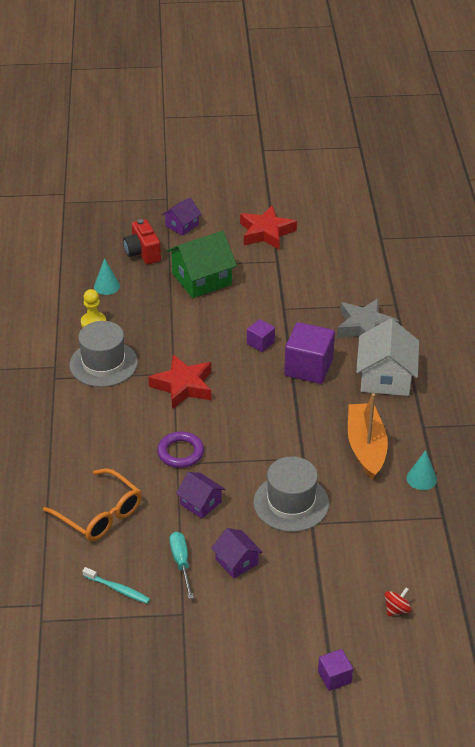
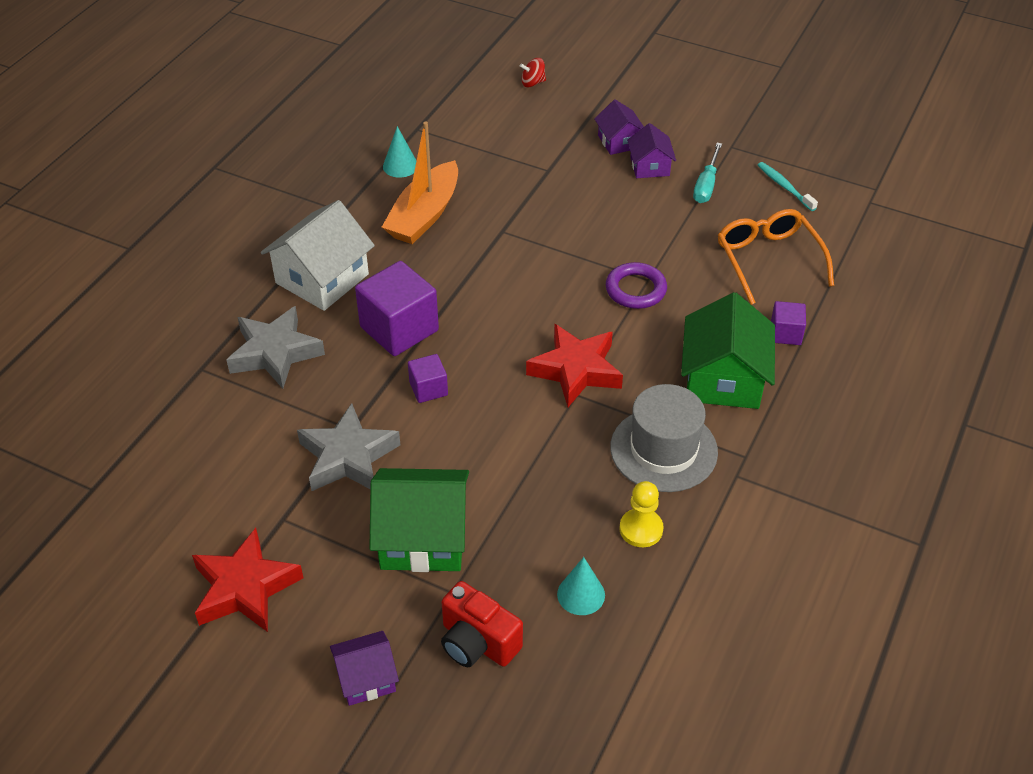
camera: 150 degrees left, 5 degrees up
(89, 416) = (723, 379): none -> green house
(142, 253) = (477, 642): red camera -> red camera turned 120 degrees clockwise
(200, 503) = (649, 230): purple house -> purple house (619, 142)
(271, 296) = (348, 457): none -> grey star
(291, 503) = (553, 194): grey hat -> none
(334, 677) = (628, 62): purple cube -> purple cube (785, 333)

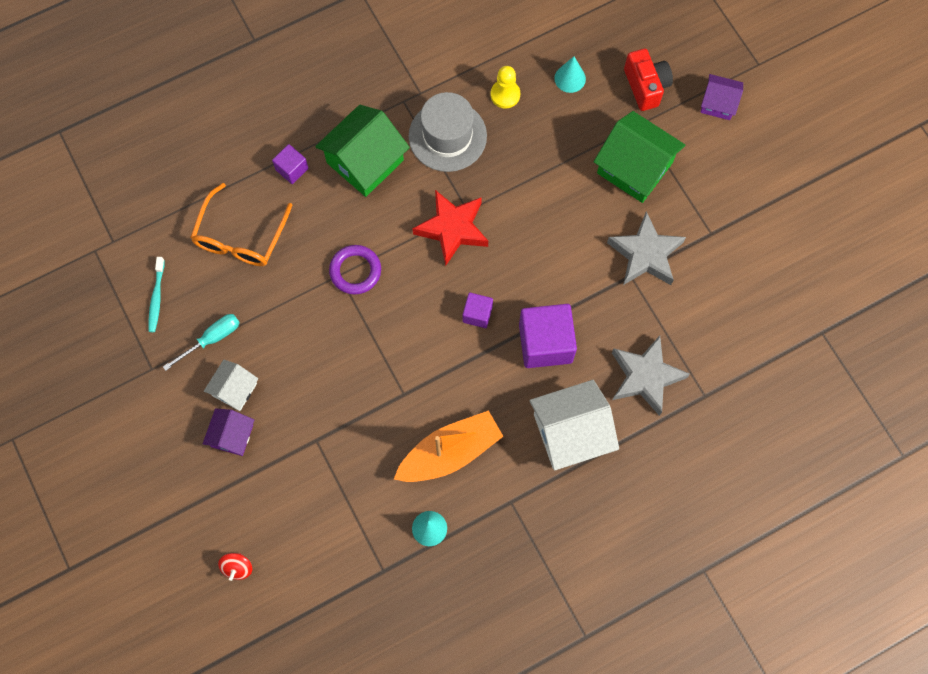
camera: 145 degrees left, 25 degrees up
(245, 588) = (757, 199): red star -> none
(428, 389) = (559, 276): purple cube -> purple cube (477, 314)
(533, 83) = (237, 567): red spinning top -> red spinning top turned 75 degrees clockwise
(649, 166) = (234, 389): purple house -> white house

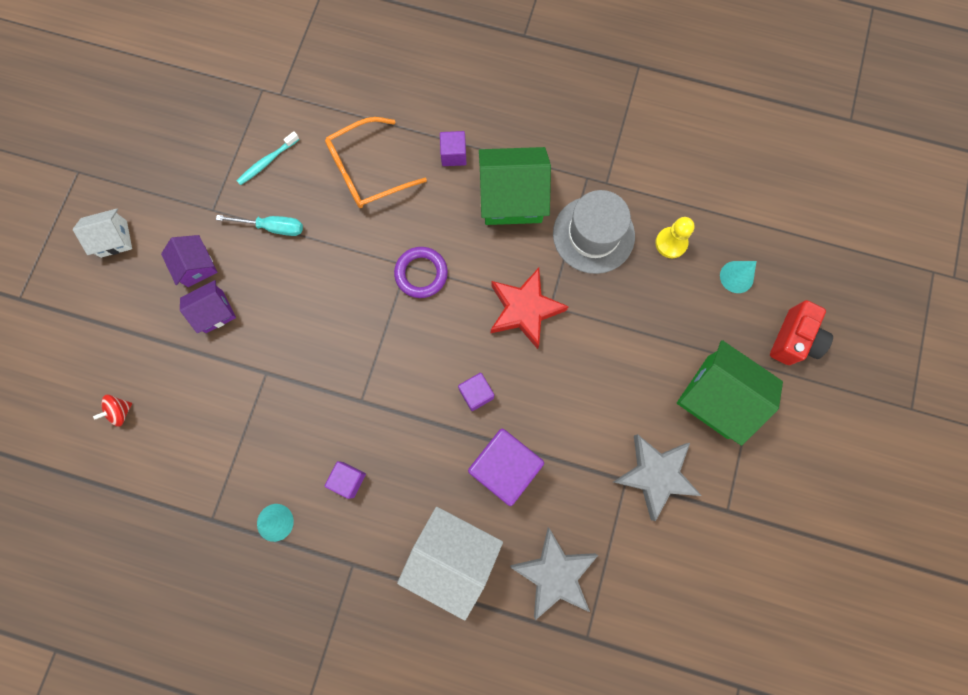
camera: 45 degrees right, 5 degrees up
(234, 389) = (250, 279): white house -> white house (113, 239)
(450, 452) = (348, 479): orange boat -> purple cube
(634, 168) = (717, 397): green house -> green house turned 45 degrees counterclockwise
(718, 103) = (842, 409): purple house -> purple house (196, 266)

